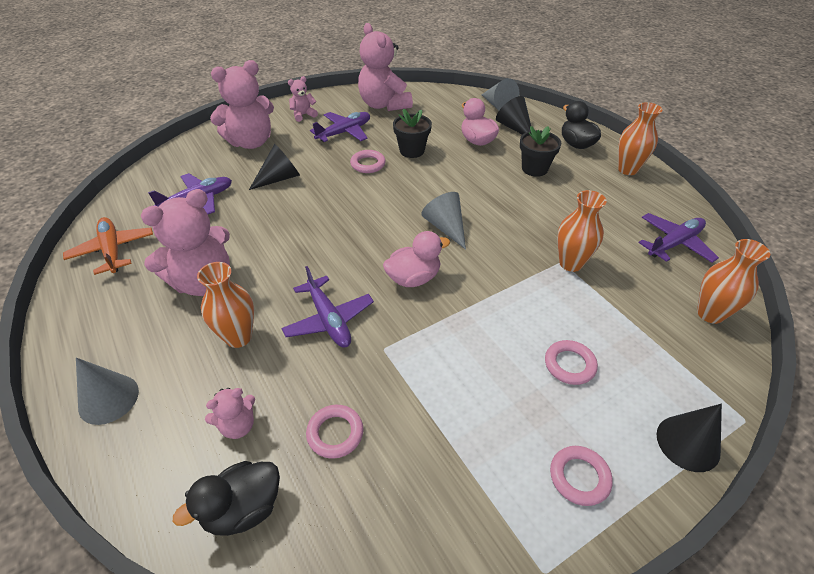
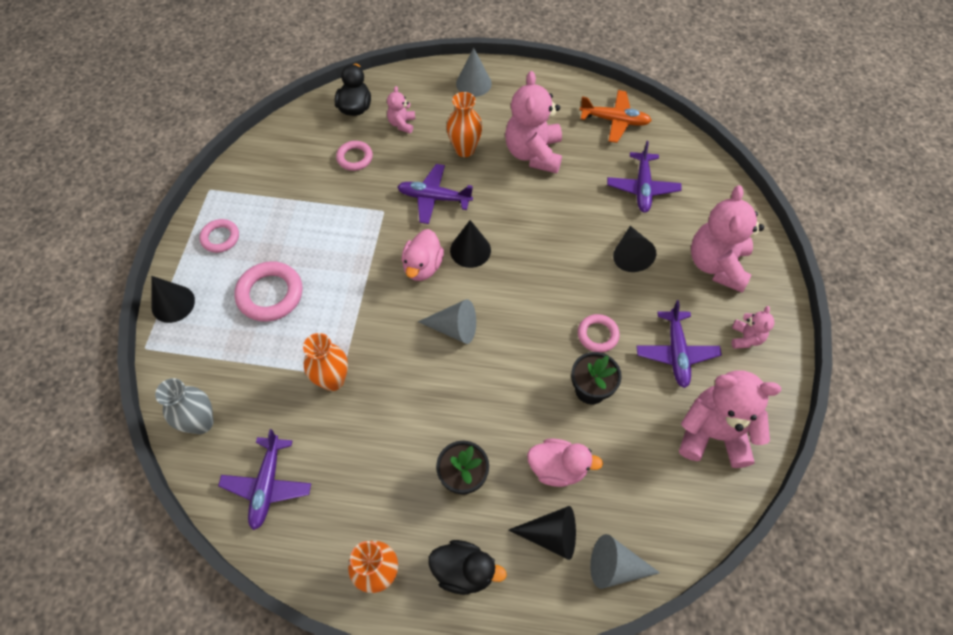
camera: 130 degrees right, 15 degrees up
(364, 260) = (470, 250): none -> black cone
(569, 365) = (270, 294): pink ring -> pink ring, size x1.65
(710, 314) = (201, 423): orange vase -> grey vase

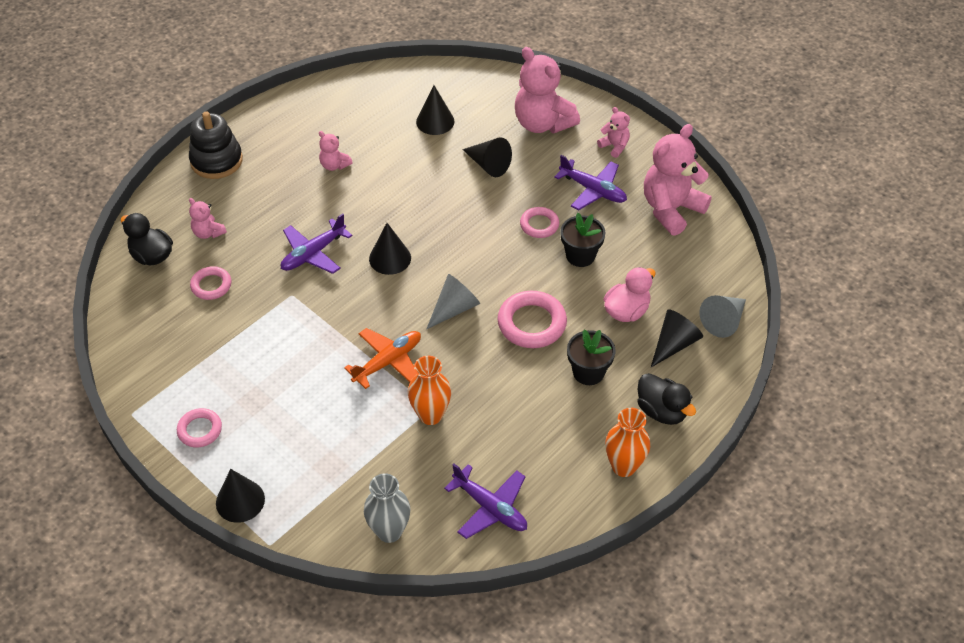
camera: 55 degrees left, 10 degrees down
(270, 294) = (301, 420): pink ring -> pink ring (532, 323)
(423, 266) = (376, 298): pink duck -> none
(464, 149) = (283, 206): orange vase -> none
(464, 571) = (661, 411): black duck -> black duck turned 90 degrees clockwise
(473, 83) = (216, 161): grey cone -> black stacking toy
(533, 153) = (334, 165): pink teddy bear -> pink teddy bear, size x0.48
(614, 120) = (354, 98): orange plane -> orange plane (388, 362)
(642, 187) = (435, 121): purple plane -> black cone

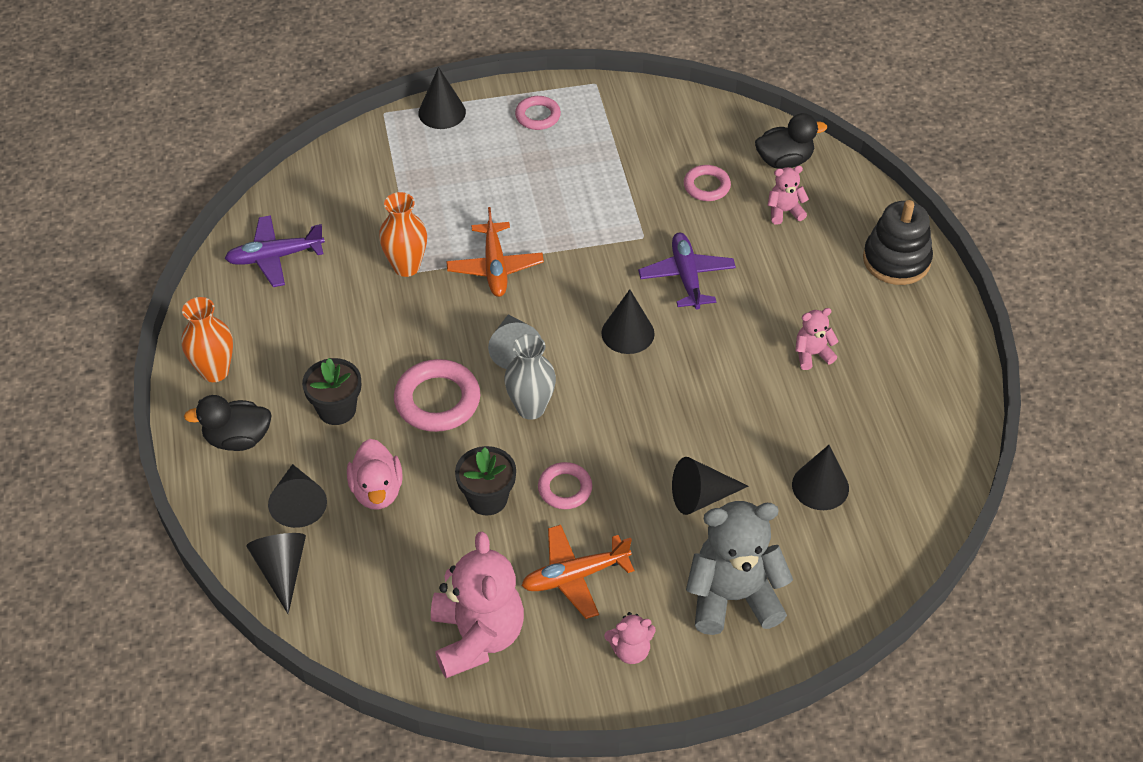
camera: 125 degrees right, 0 degrees up
(389, 531) = (321, 184): grey vase -> grey vase (531, 408)
(542, 123) = (733, 597): pink teddy bear -> grey teddy bear
(593, 190) = (575, 576): purple plane -> orange plane
(723, 321) = (282, 570): grey cone -> black cone

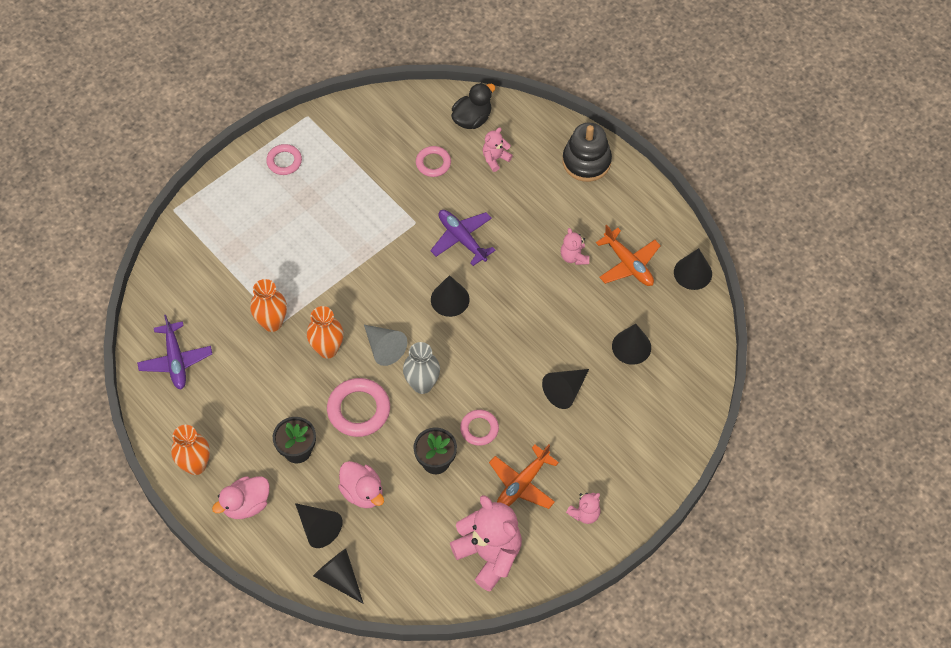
camera: 30 degrees left, 10 degrees up
(237, 439) = (246, 505): black duck -> pink duck
(275, 257) = (176, 360): purple plane -> purple plane turned 60 degrees counterclockwise
(442, 112) = (214, 190): black cone -> black cone (693, 273)
(448, 321) = (327, 349): none -> orange vase
(495, 267) = (332, 293): orange plane -> orange plane (628, 264)
(733, 597) = (623, 447): grey teddy bear -> none
(812, 354) = (574, 257): pink teddy bear -> pink teddy bear turned 60 degrees counterclockwise

